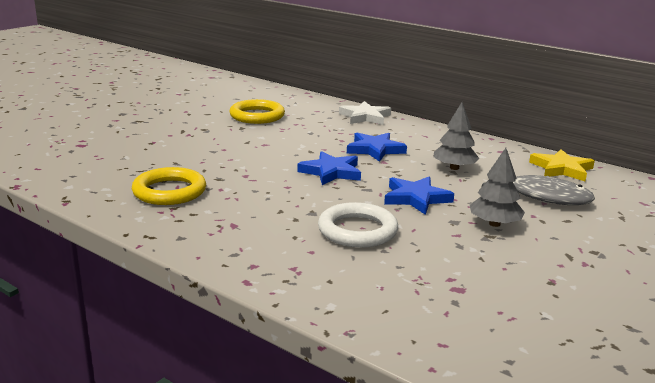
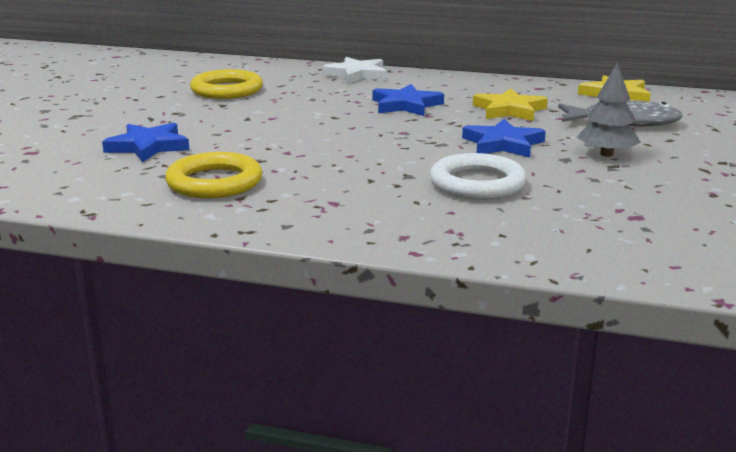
camera: 20 degrees left, 0 degrees up
(331, 172) = (383, 134): blue star -> blue star (148, 146)
(454, 168) = (509, 110): grey tree -> yellow star

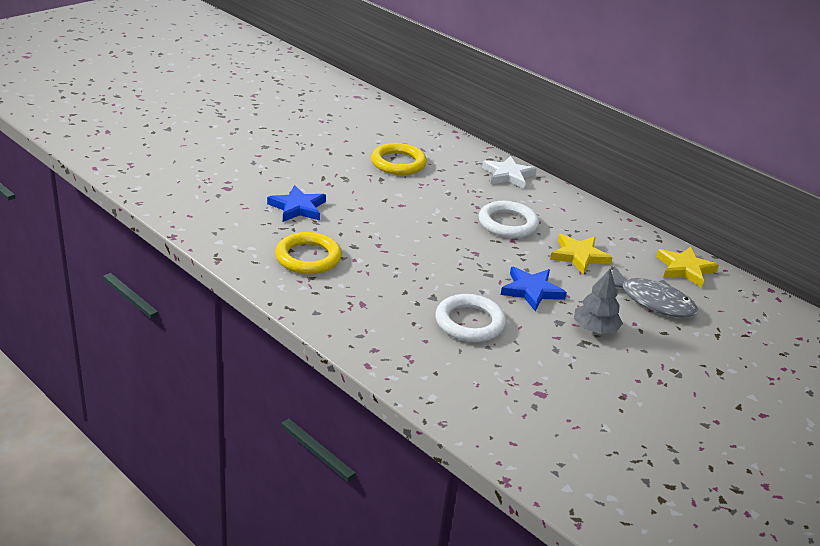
camera: 25 degrees right, 10 degrees up
(406, 105) = (507, 224): blue star -> white ring

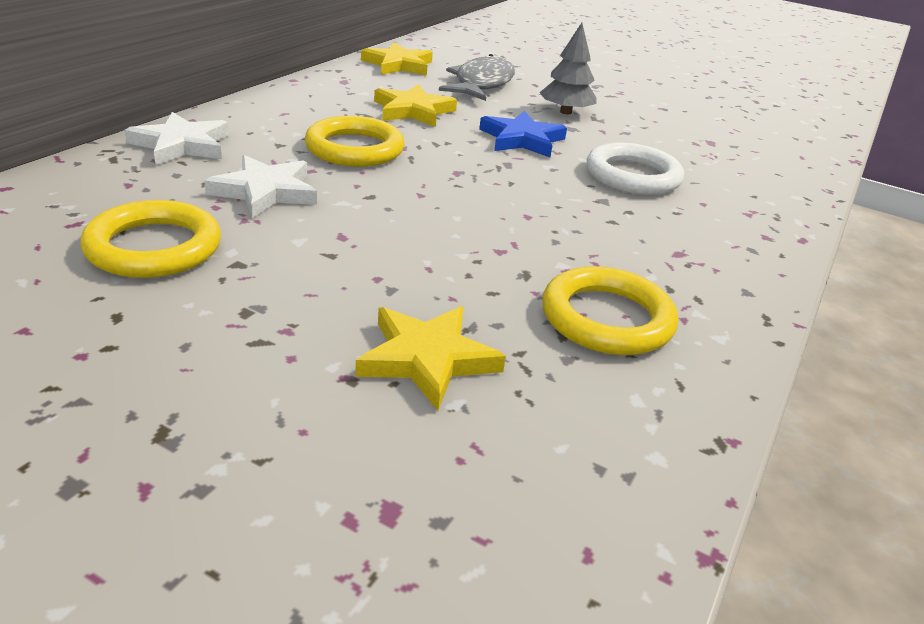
camera: 105 degrees left, 0 degrees up
(298, 208) = (427, 359): blue star -> yellow star
(450, 191) = (265, 191): none -> white star
(507, 224) = (354, 149): white ring -> yellow ring

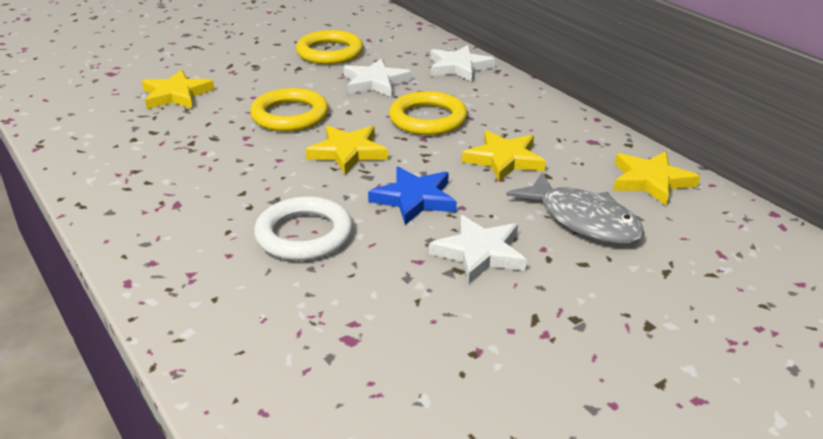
camera: 120 degrees right, 0 degrees up
(472, 180) = (348, 152): none -> yellow star
(565, 112) = (479, 253): grey tree -> white star
(607, 318) = (147, 148): yellow ring -> yellow ring (290, 115)

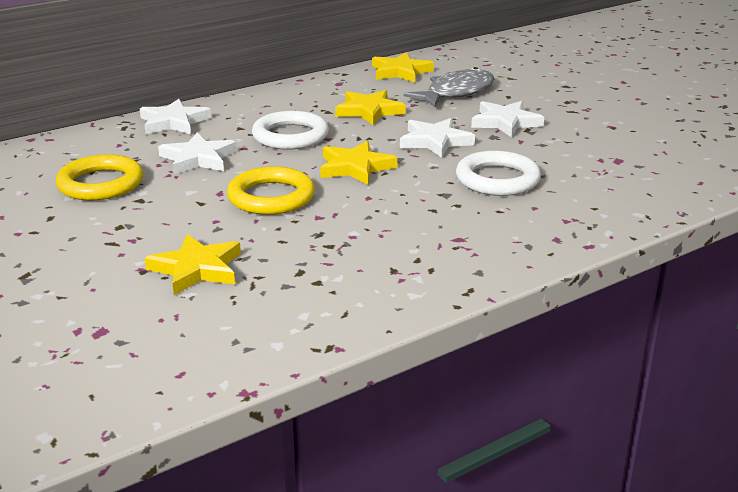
camera: 90 degrees left, 5 degrees down
(414, 199) = (435, 141): blue star -> white star
(428, 119) = (290, 136): yellow ring -> white ring

